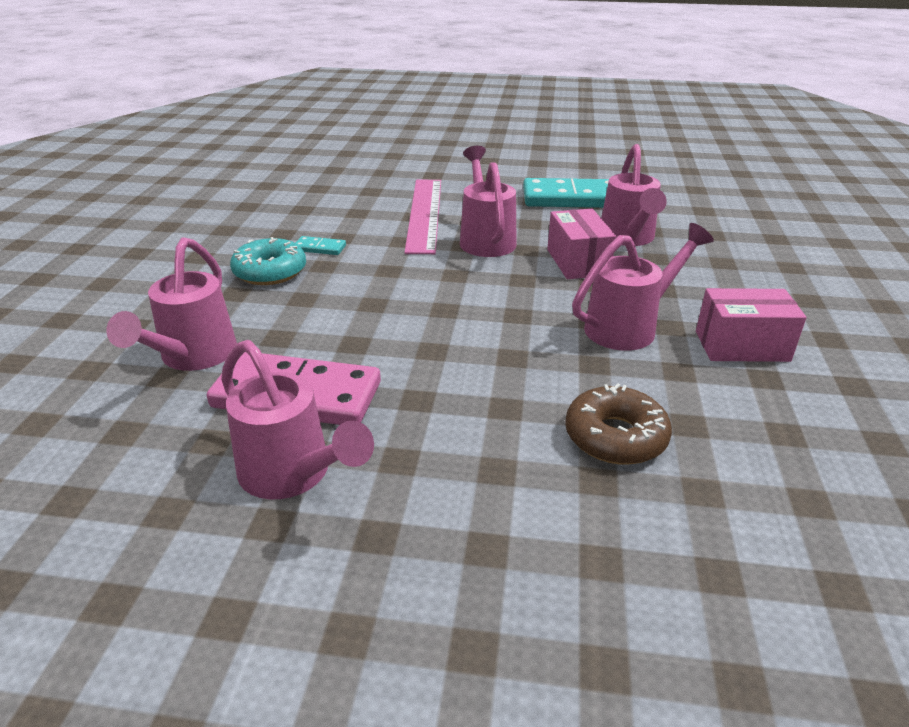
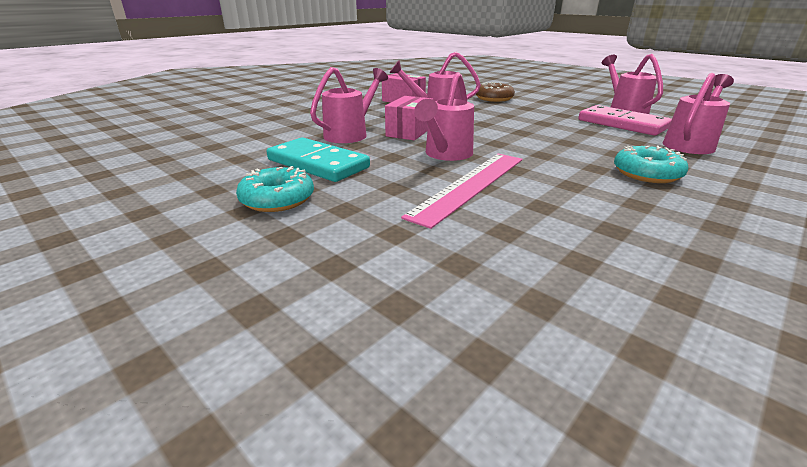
camera: 145 degrees left, 5 degrees down
(320, 248) = (597, 181): turquoise domino -> none
(534, 171) = (277, 199): none -> turquoise donut

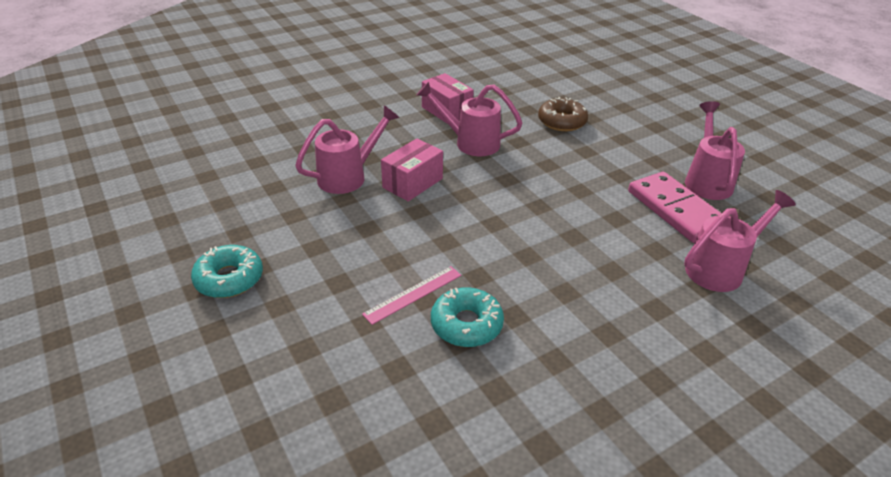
camera: 15 degrees right, 10 degrees up
(317, 164) = (289, 227): turquoise domino -> none
(446, 155) = (423, 236): pink watering can -> none
(470, 185) = (413, 294): pink ruler -> pink ruler, size x0.56
(646, 173) = (612, 313): turquoise donut -> turquoise donut (466, 324)

